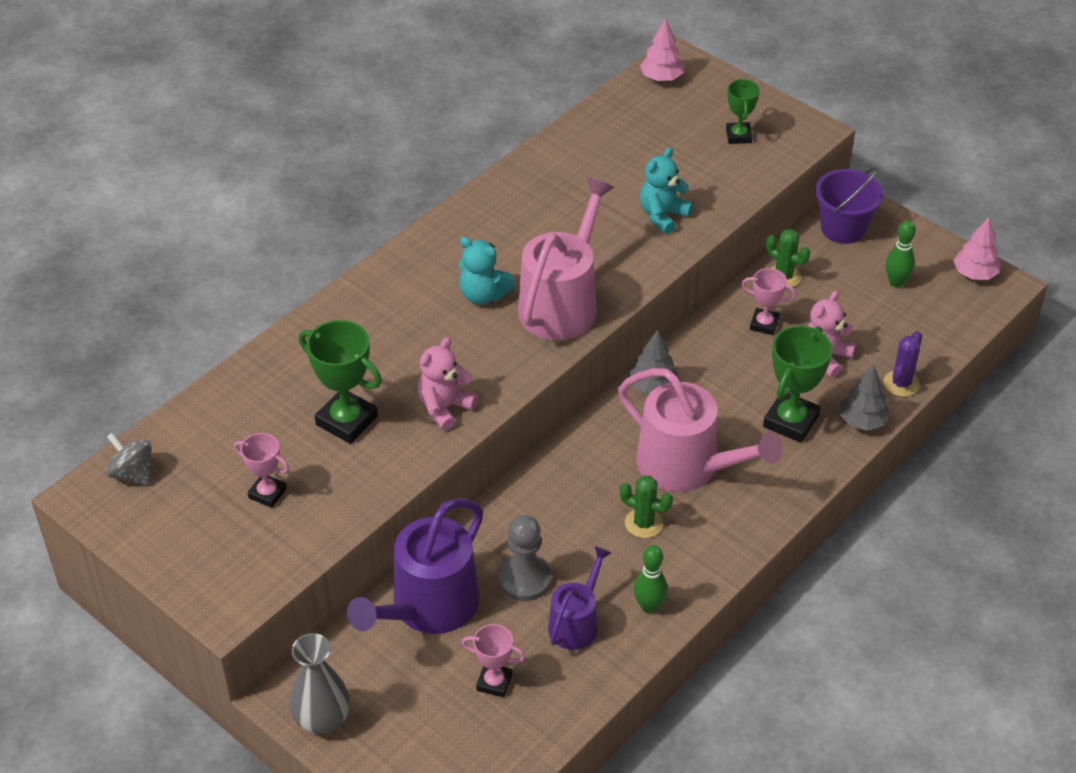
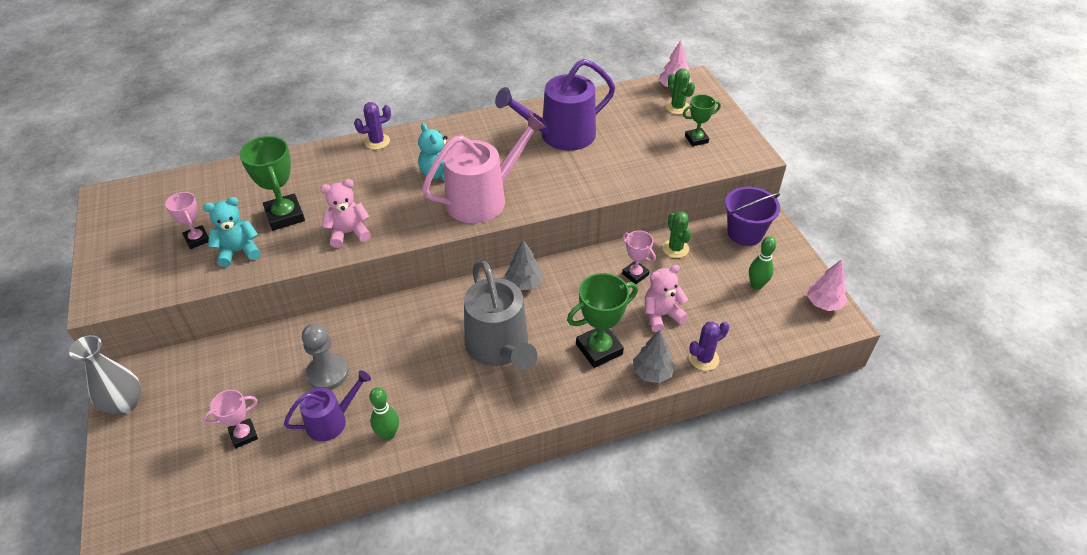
camera: 30 degrees right, 0 degrees up
(133, 473) = (142, 195): grey spinning top -> none
(367, 285) = (377, 141): none -> purple cactus
(429, 607) = (254, 362): purple watering can -> purple watering can (561, 135)
(494, 682) = (243, 435): pink trophy -> pink trophy turned 75 degrees counterclockwise
(644, 523) = (437, 373): green cactus -> green cactus (677, 107)
(663, 215) = (599, 170): turquoise teddy bear -> turquoise teddy bear (238, 251)
(686, 466) = (499, 347): pink watering can -> grey watering can
(738, 136) = (696, 139): green trophy -> green trophy turned 45 degrees clockwise

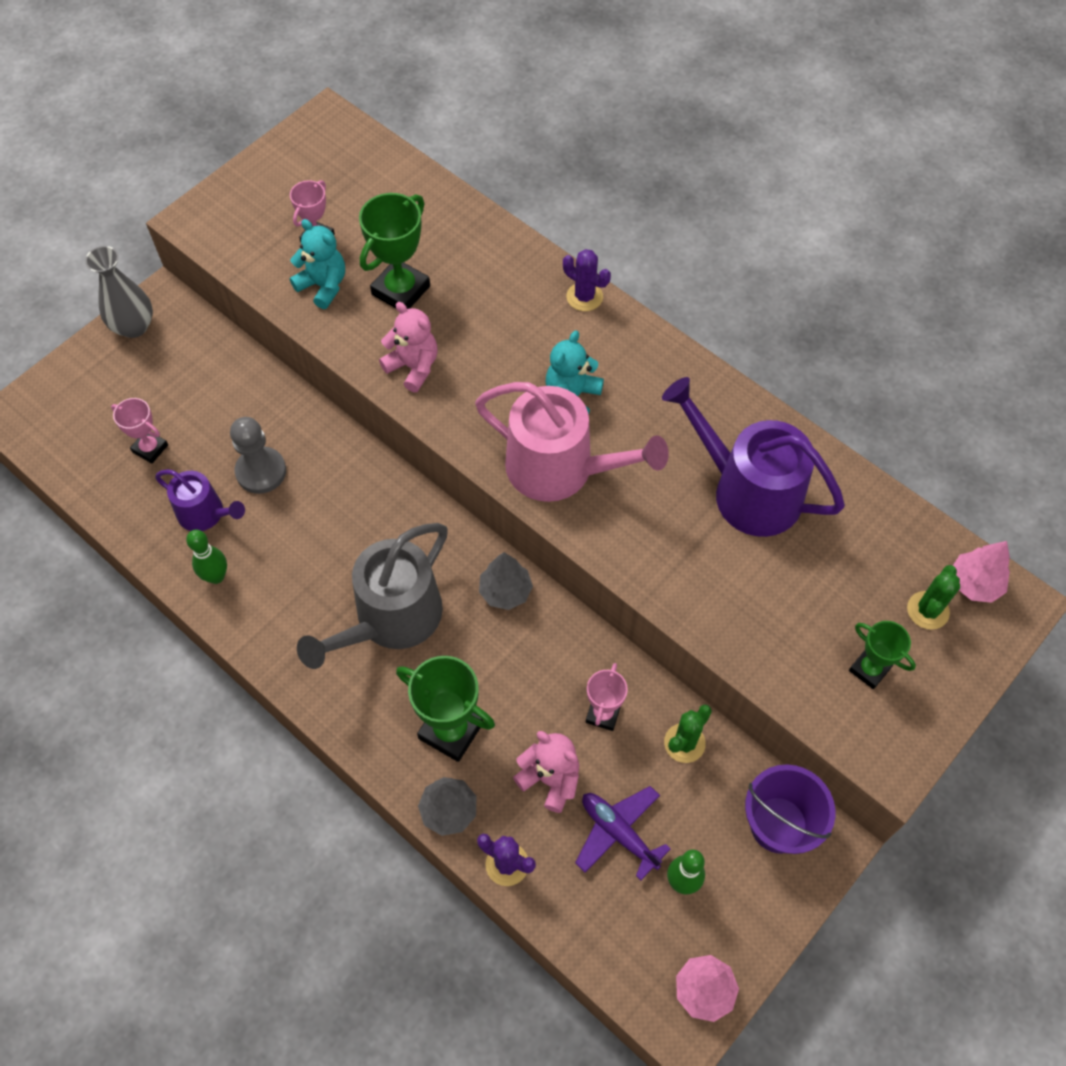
camera: 60 degrees right, 15 degrees up
(713, 299) = (618, 833): none -> purple plane

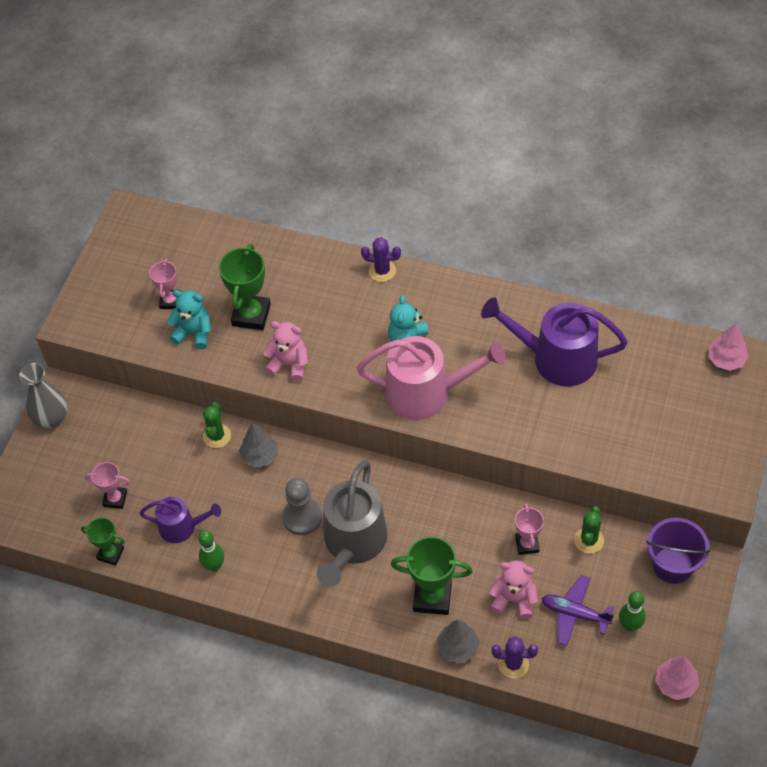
camera: 20 degrees left, 5 degrees down
(261, 471) = (205, 482): grey pawn -> grey pawn (302, 517)
(505, 591) = (421, 493): grey tree -> grey tree (260, 456)
(869, 669) = (687, 439): green trophy -> green trophy (110, 554)
(928, 610) = (705, 388): green cactus -> green cactus (217, 436)

